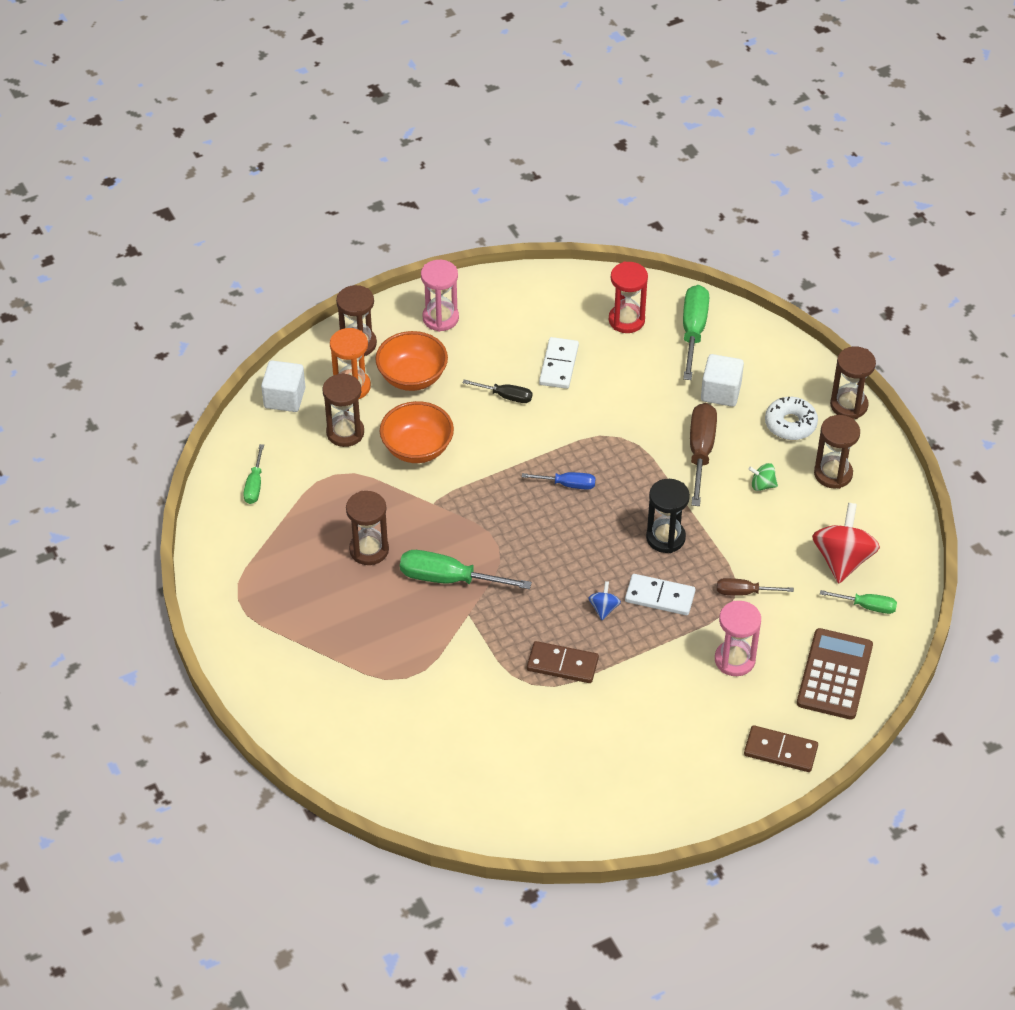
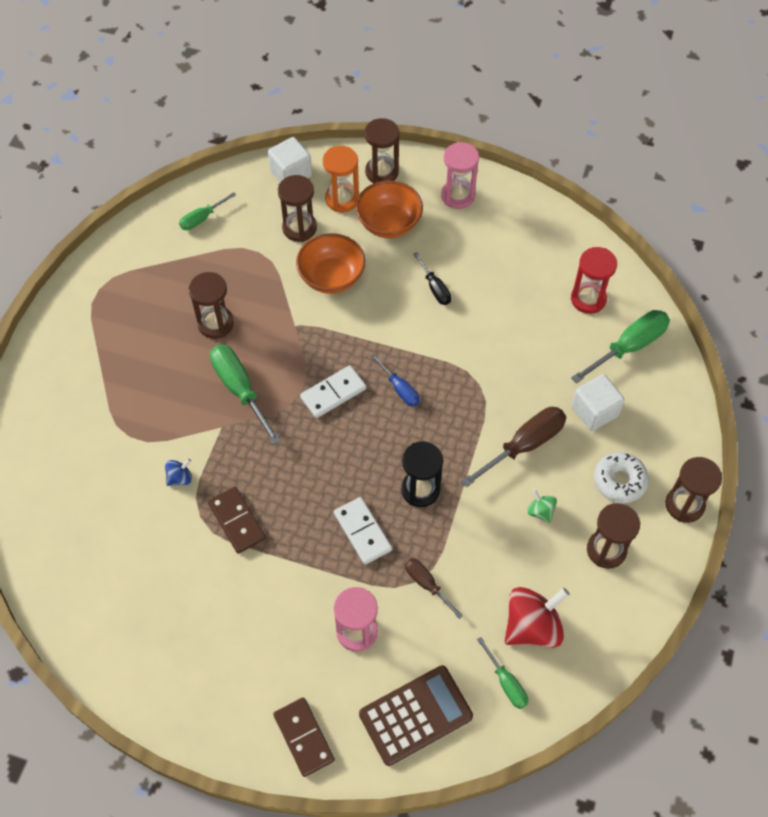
camera: 45 degrees right, 10 degrees up
(559, 365) = (499, 294): white domino -> white domino (333, 393)
(604, 608) = (314, 505): blue spinning top -> blue spinning top (180, 478)

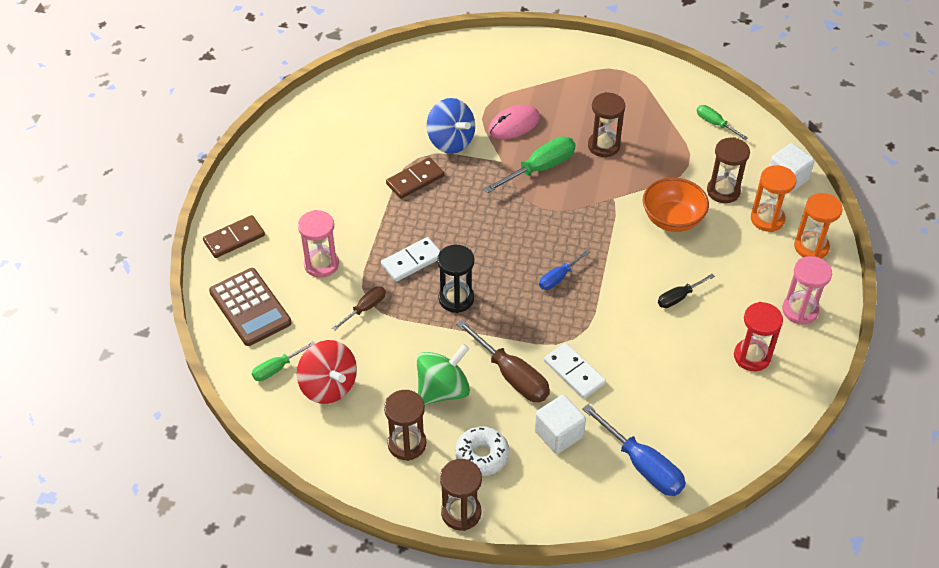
camera: 85 degrees right, 10 degrees down
(164, 408) = (514, 124): none -> pink mouse
(180, 478) = (450, 141): blue spinning top -> blue spinning top, size x2.10
(333, 393) = (546, 231): white domino -> white domino (574, 372)
(382, 172) = (811, 247): brown hourglass -> orange hourglass
(389, 223) = (748, 257): orange bowl -> none
(540, 511) = (443, 390): green spinning top -> green spinning top, size x2.10
(588, 299) = (695, 428): red hourglass -> red hourglass (752, 356)
(628, 347) = (642, 465): green screwdriver -> blue screwdriver

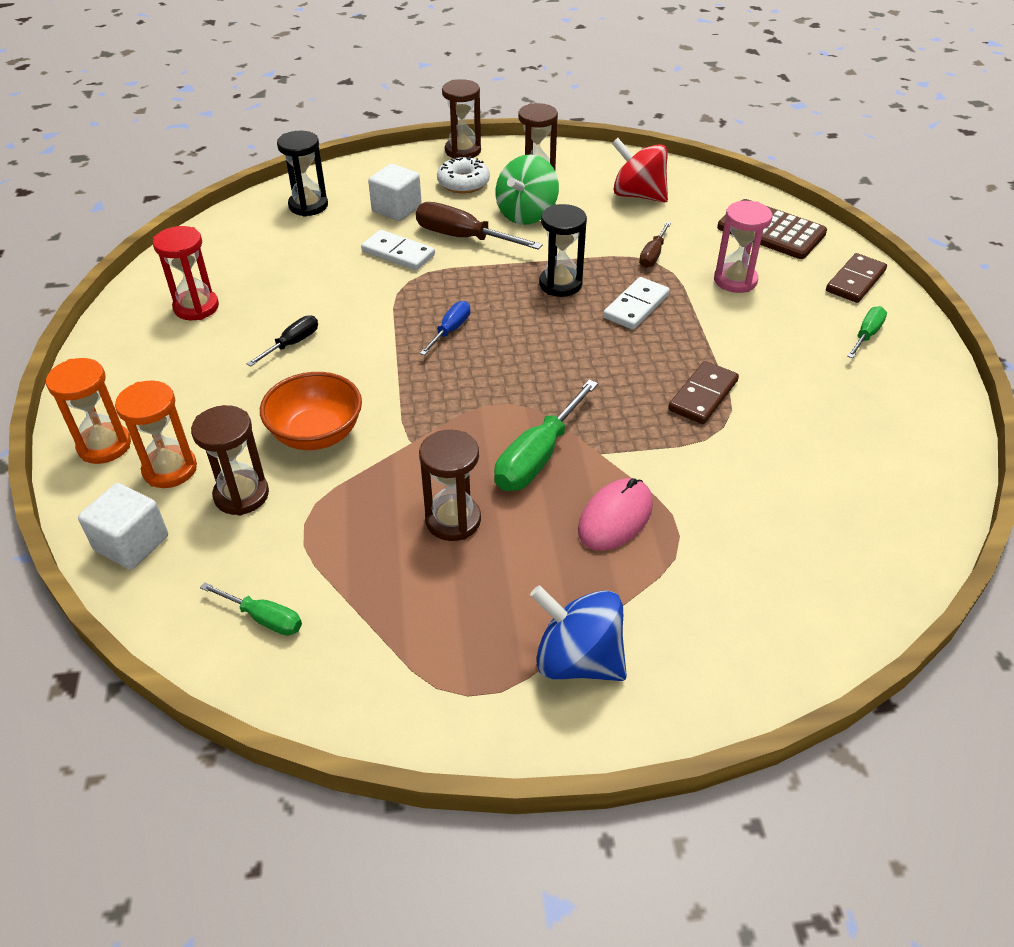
camera: 160 degrees right, 5 degrees down
(277, 368) = (697, 196): green screwdriver -> green screwdriver (866, 335)
(450, 141) = (694, 462): blue spinning top -> blue spinning top (578, 659)
(642, 465) = (308, 206): blue screwdriver -> black hourglass
(800, 310) = (131, 365): pink hourglass -> none

